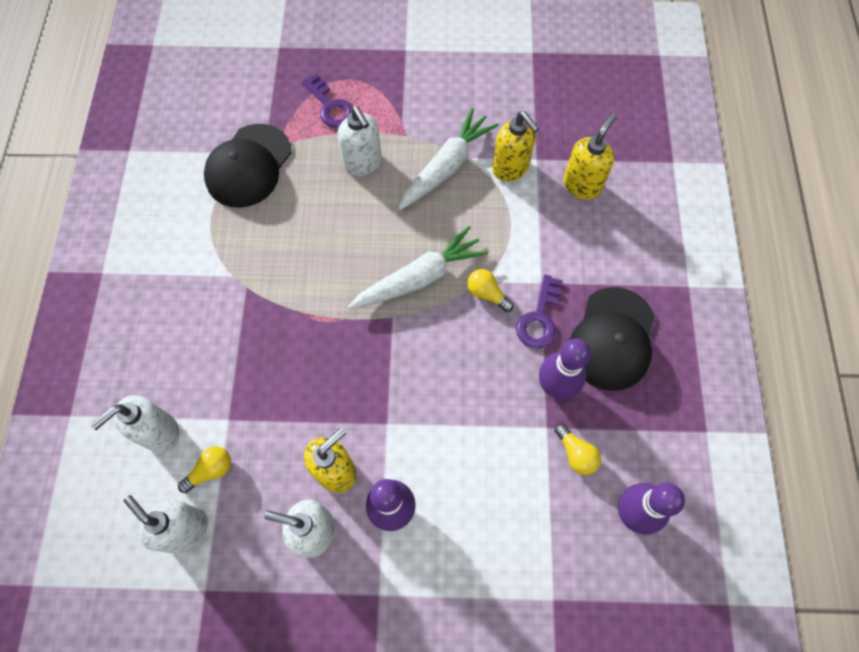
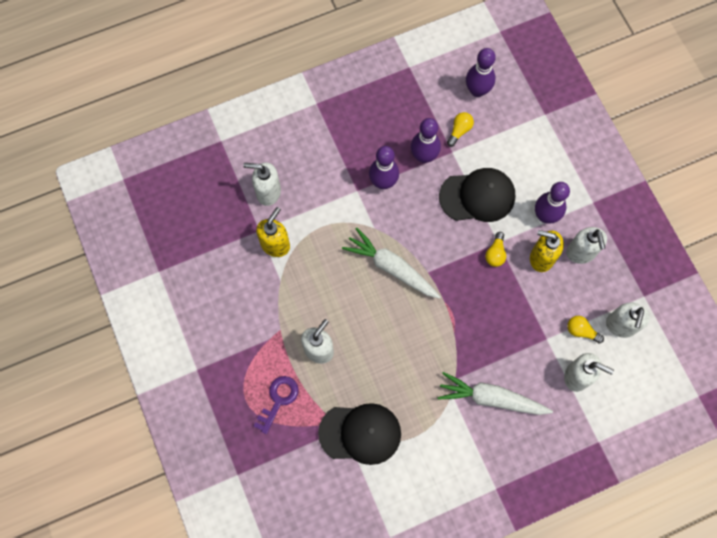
camera: 115 degrees left, 5 degrees up
(446, 167) = (294, 289): white carrot -> white carrot (491, 398)
(487, 294) = (382, 220): yellow light bulb -> yellow light bulb (495, 253)
(539, 318) = (383, 182): purple key -> purple bowling pin
(582, 185) = (268, 192): yellow soap dispenser -> white soap dispenser
(612, 339) = (376, 135): black cap -> black cap (477, 196)

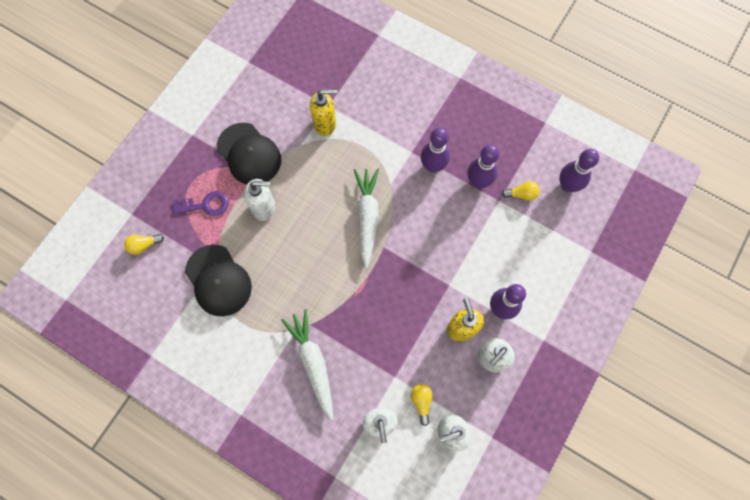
camera: 55 degrees right, 0 degrees up
(268, 192) = (362, 92): white soap dispenser -> none
(477, 196) = (476, 244): black cap -> black cap (249, 154)
(495, 253) = (437, 289): yellow light bulb -> yellow light bulb (144, 245)

